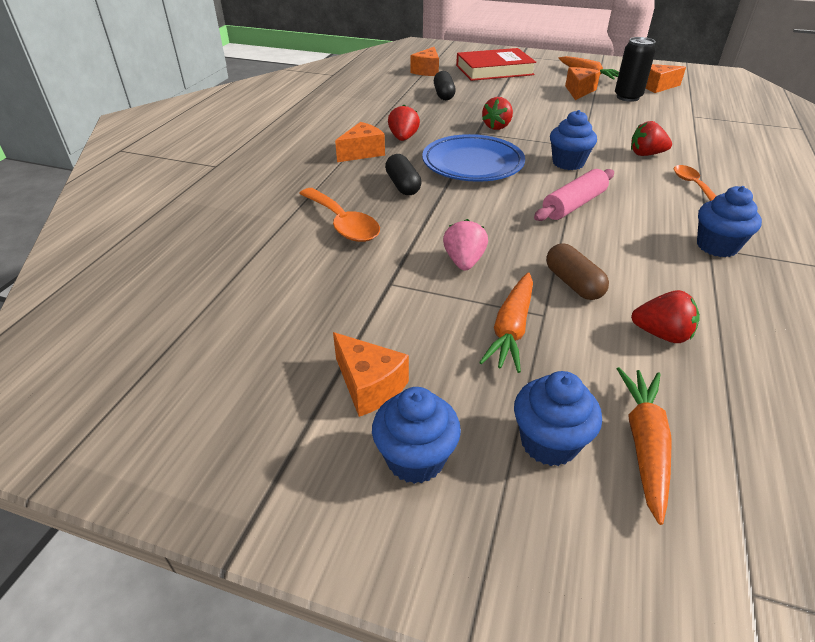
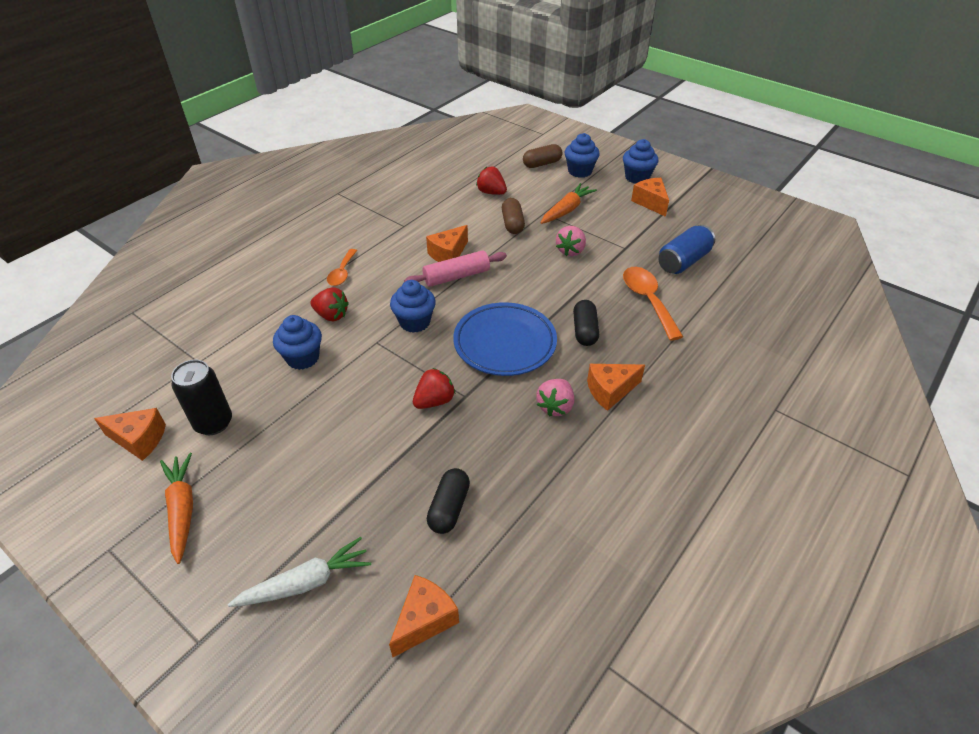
camera: 160 degrees left, 5 degrees up
(300, 281) = (683, 261): none -> blue can
(403, 138) = (555, 406): red strawberry -> pink strawberry
(494, 70) = (306, 582): red book -> white carrot
(579, 91) = (254, 459): orange cheese -> orange cheese (448, 254)
(644, 444) = (542, 164): orange carrot -> brown capsule
(716, 246) = (398, 225): blue cupcake -> blue cupcake (303, 358)

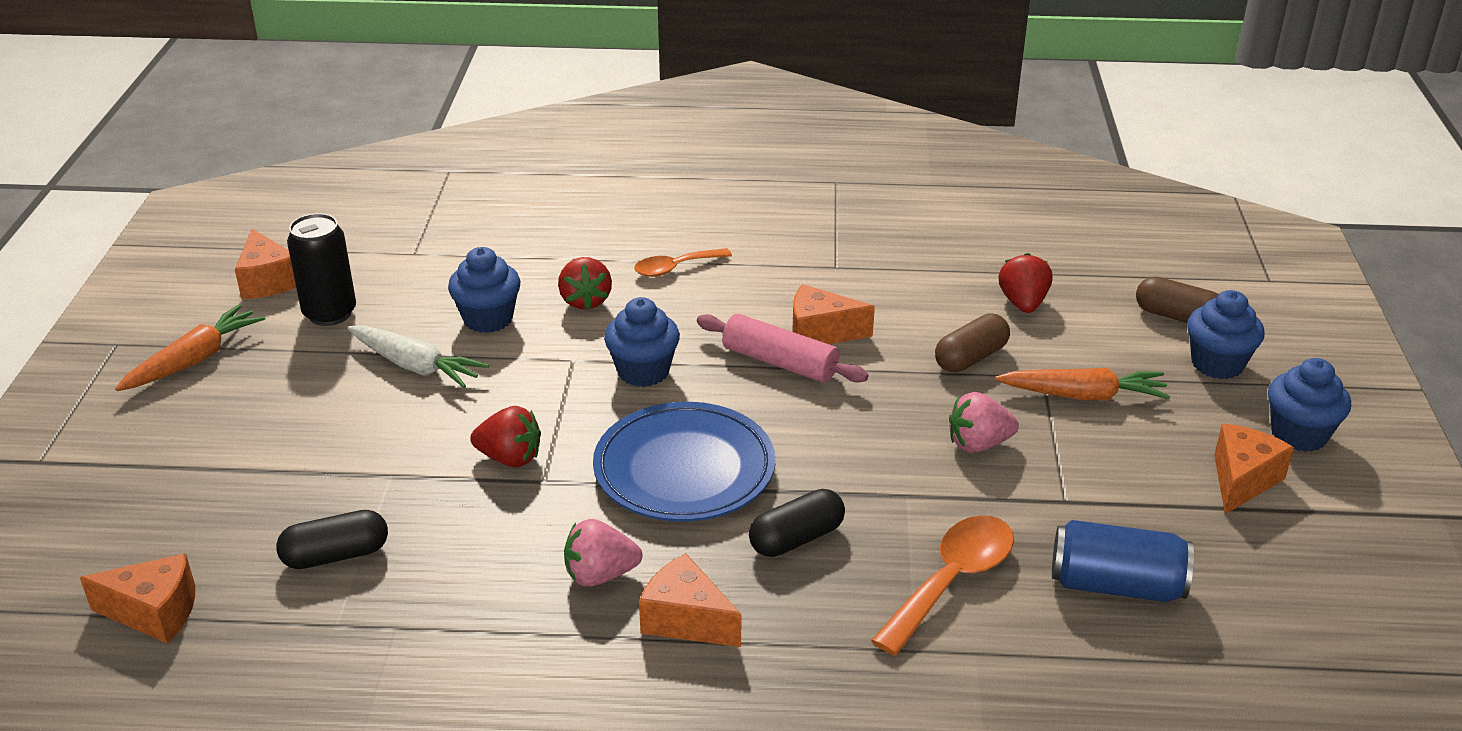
camera: 55 degrees right, 10 degrees down
(306, 582) = (153, 495): white carrot -> white carrot (416, 366)

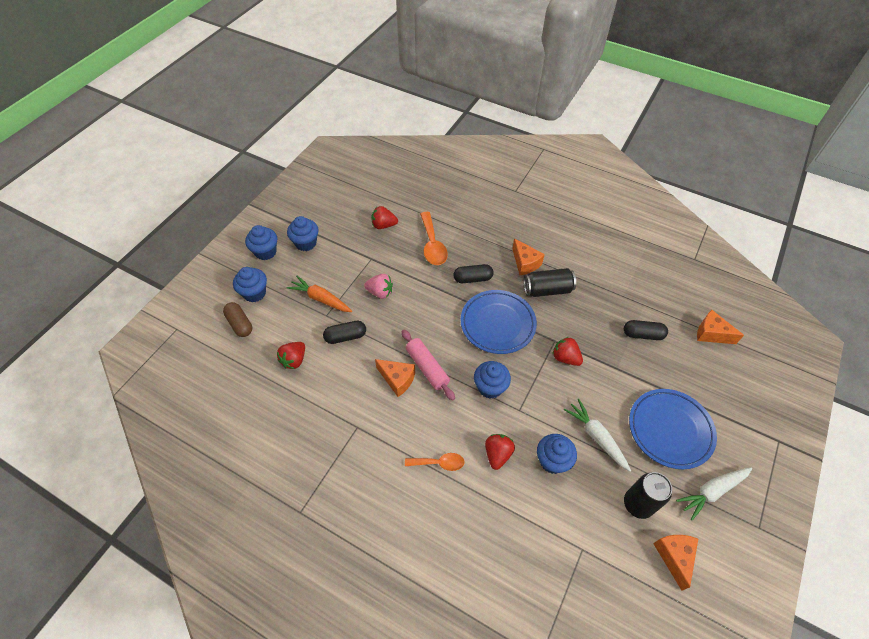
camera: 155 degrees left, 20 degrees up
(195, 360) = (712, 491): orange carrot -> white carrot
(271, 414) = (670, 430): none -> blue plate
(600, 575) = (547, 290): pink strawberry -> black can
(952, 581) = (432, 245): orange spoon -> orange spoon turned 75 degrees counterclockwise
(970, 358) = (345, 337): brown capsule -> black capsule
(1116, 585) = (383, 225): blue can -> red strawberry
(1242, 480) = (306, 243): orange cheese -> blue cupcake

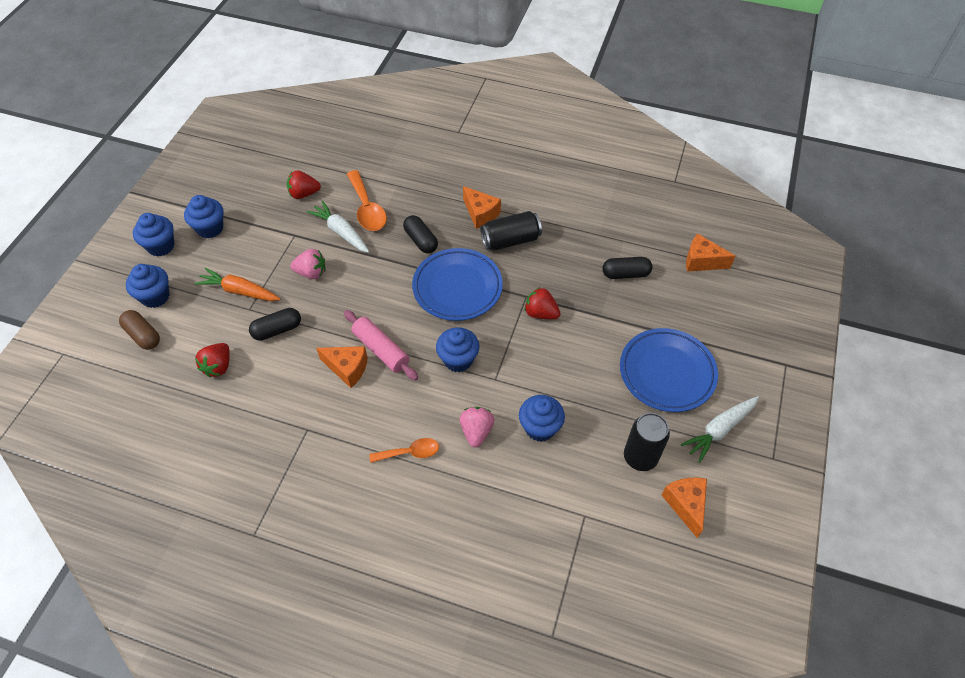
camera: 10 degrees left, 0 degrees up
(472, 278) = (421, 240): black capsule -> black capsule turned 75 degrees clockwise
(497, 454) = (476, 431): red strawberry -> pink strawberry
(596, 437) = (586, 393): white carrot -> white carrot (341, 232)

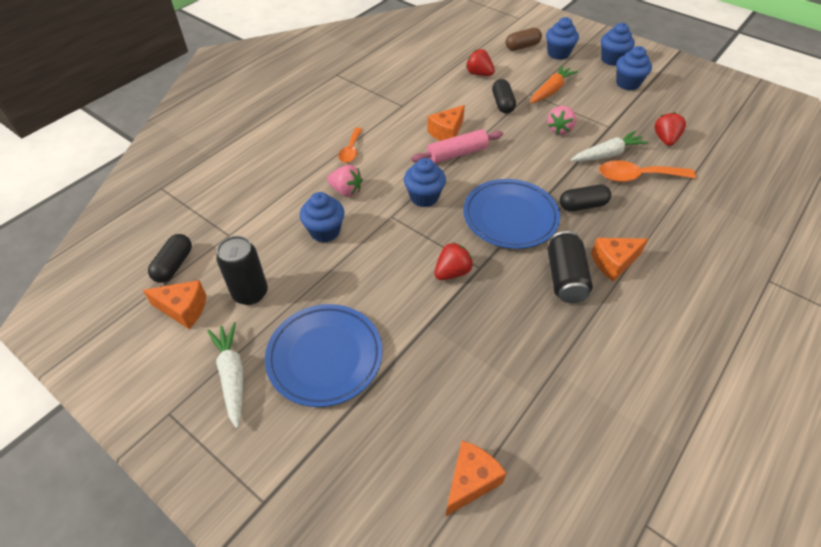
camera: 110 degrees right, 5 degrees down
(625, 274) = (479, 374): black capsule -> black capsule (174, 265)

